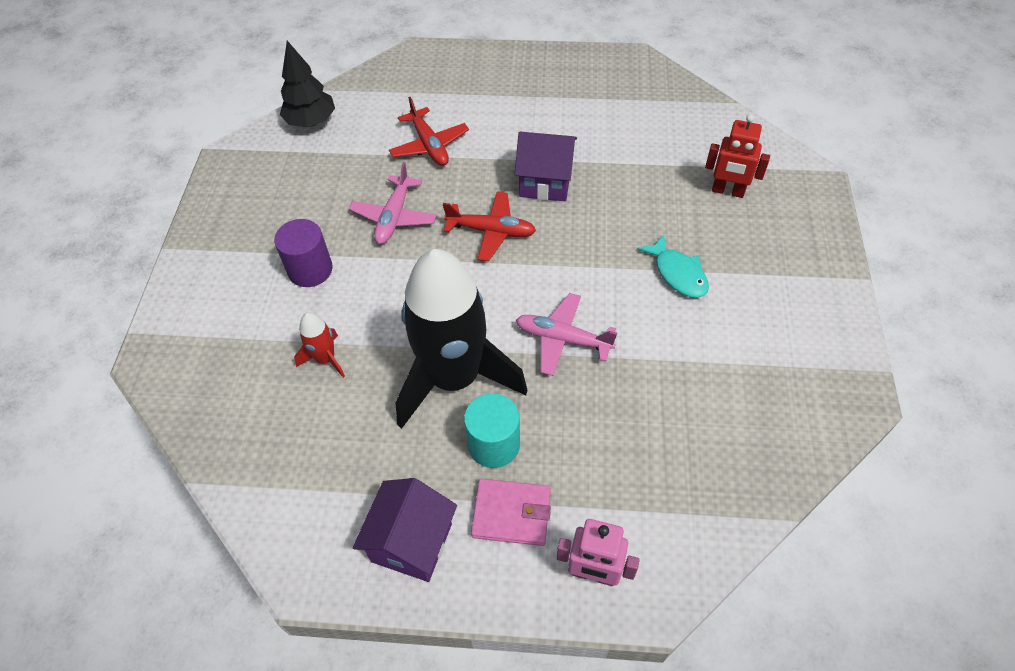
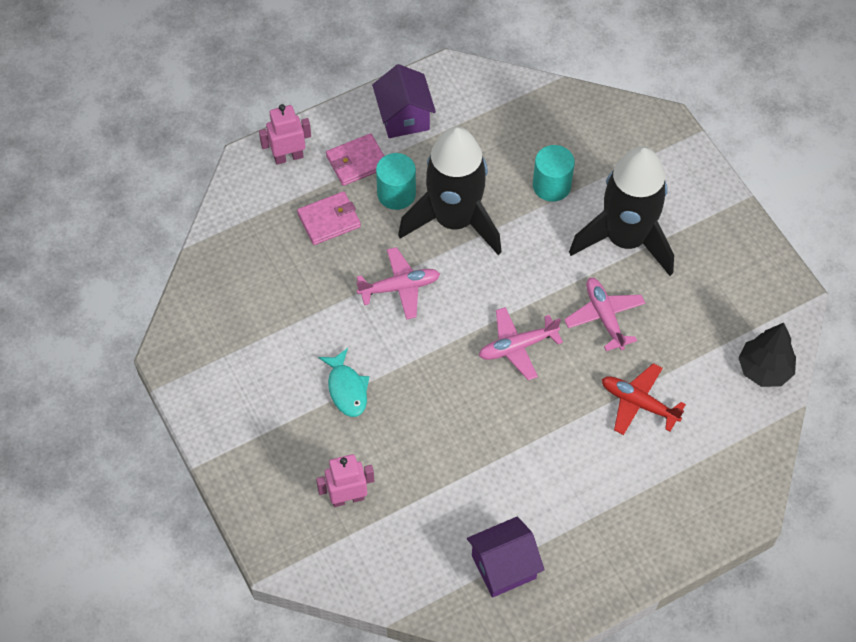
camera: 145 degrees right, 5 degrees up
(310, 269) = (625, 239): purple cylinder -> black rocket
(325, 359) = (551, 185): red rocket -> turquoise cylinder
(491, 231) = (517, 347): red plane -> pink plane
(545, 182) = (509, 420): purple house -> purple house (503, 567)
(592, 455) = (329, 220): none -> pink wallet
(678, 273) = (346, 389): turquoise fish -> turquoise fish turned 135 degrees counterclockwise
(727, 191) = (347, 498): red robot -> pink robot

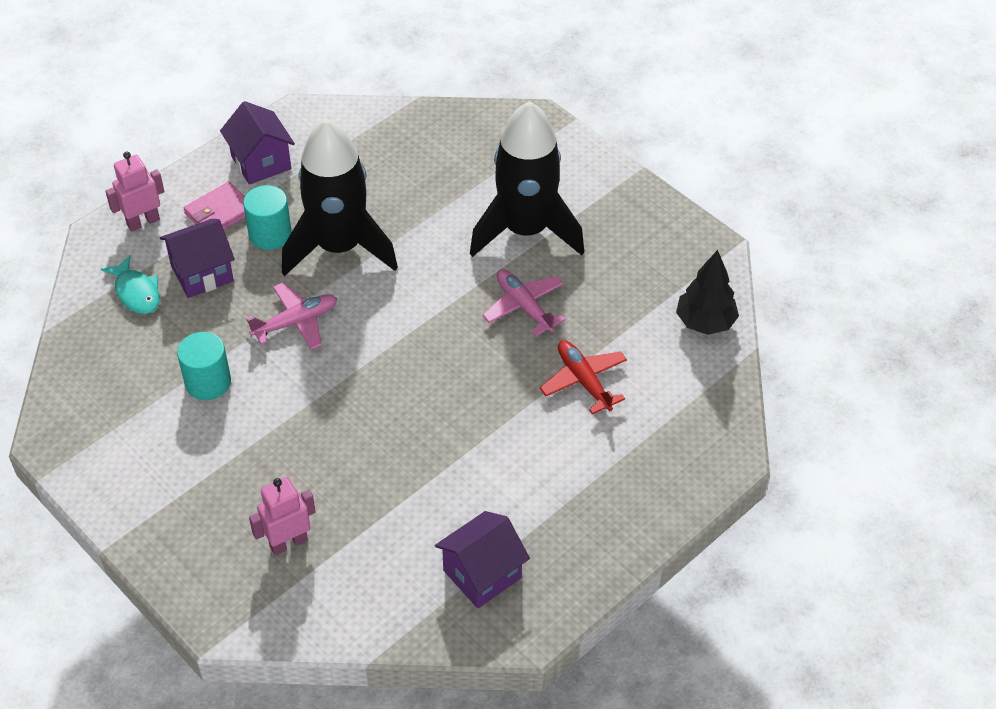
camera: 15 degrees left, 10 degrees down
(329, 220) = (202, 273): pink wallet -> purple house
(346, 389) = (261, 433): turquoise fish -> turquoise fish (136, 292)
(517, 347) = (439, 353): pink plane -> none
(551, 185) = (434, 196): turquoise cylinder -> turquoise cylinder (208, 382)
(638, 403) = (583, 381): red plane -> red plane turned 45 degrees clockwise

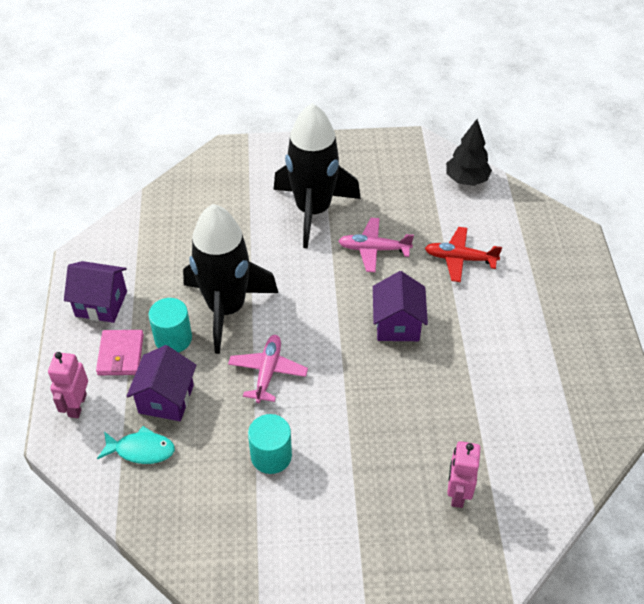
camera: 50 degrees left, 0 degrees up
(482, 574) = (569, 401): purple house -> purple house (397, 324)

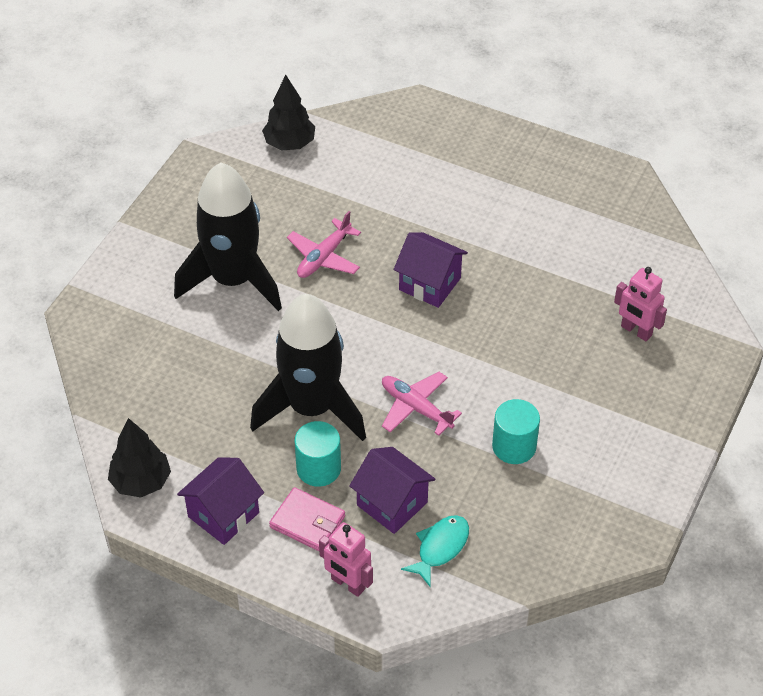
camera: 60 degrees left, 0 degrees up
(104, 247) = (141, 482): none -> black tree
(460, 259) = (385, 200): red plane -> none

